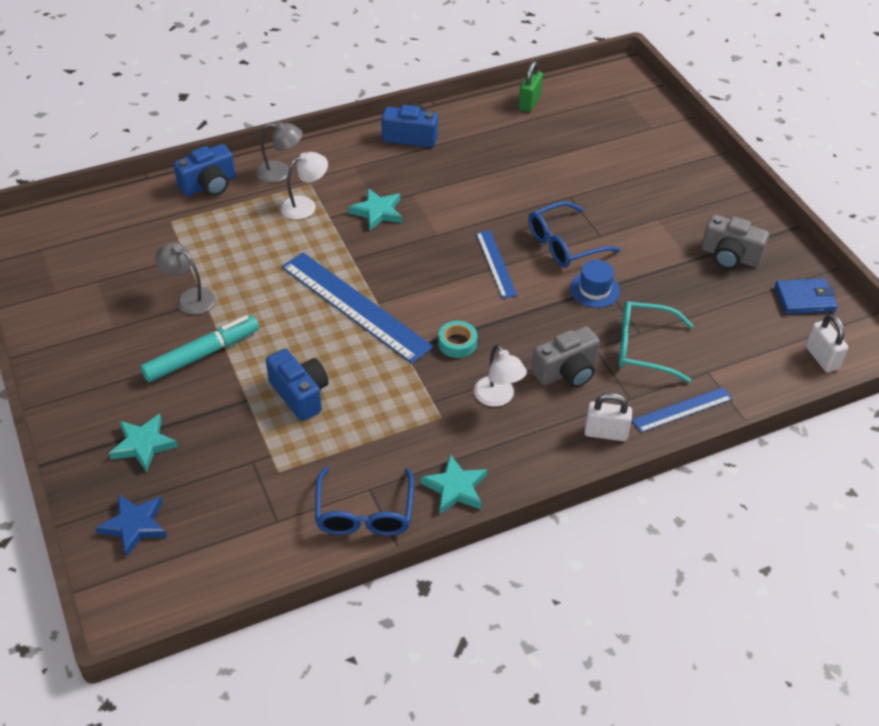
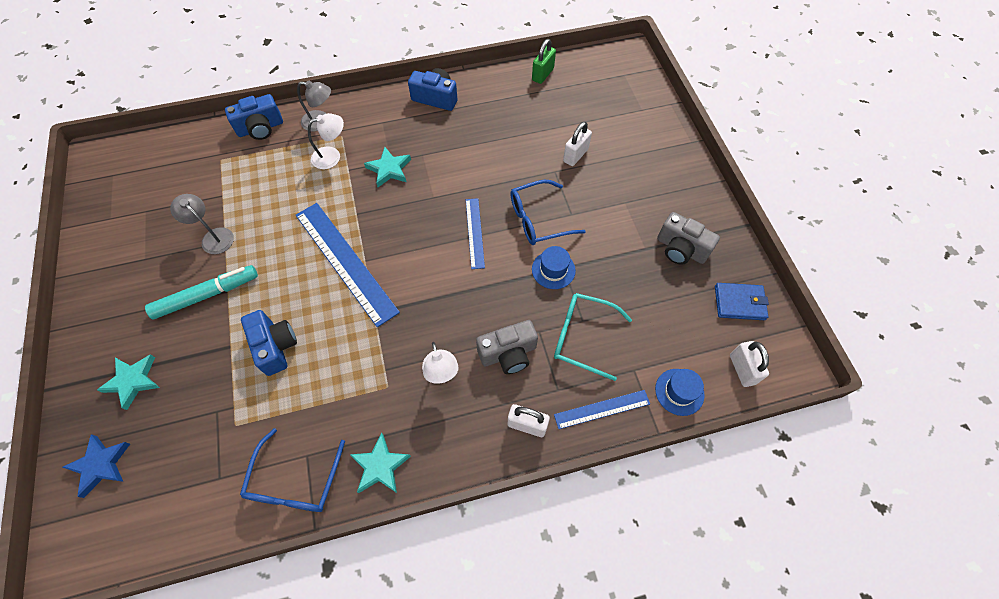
camera: 10 degrees right, 15 degrees up
(457, 343) = (421, 311): turquoise tape -> none
(589, 179) = (575, 155): none -> white padlock
(760, 385) = (679, 392): none -> blue hat

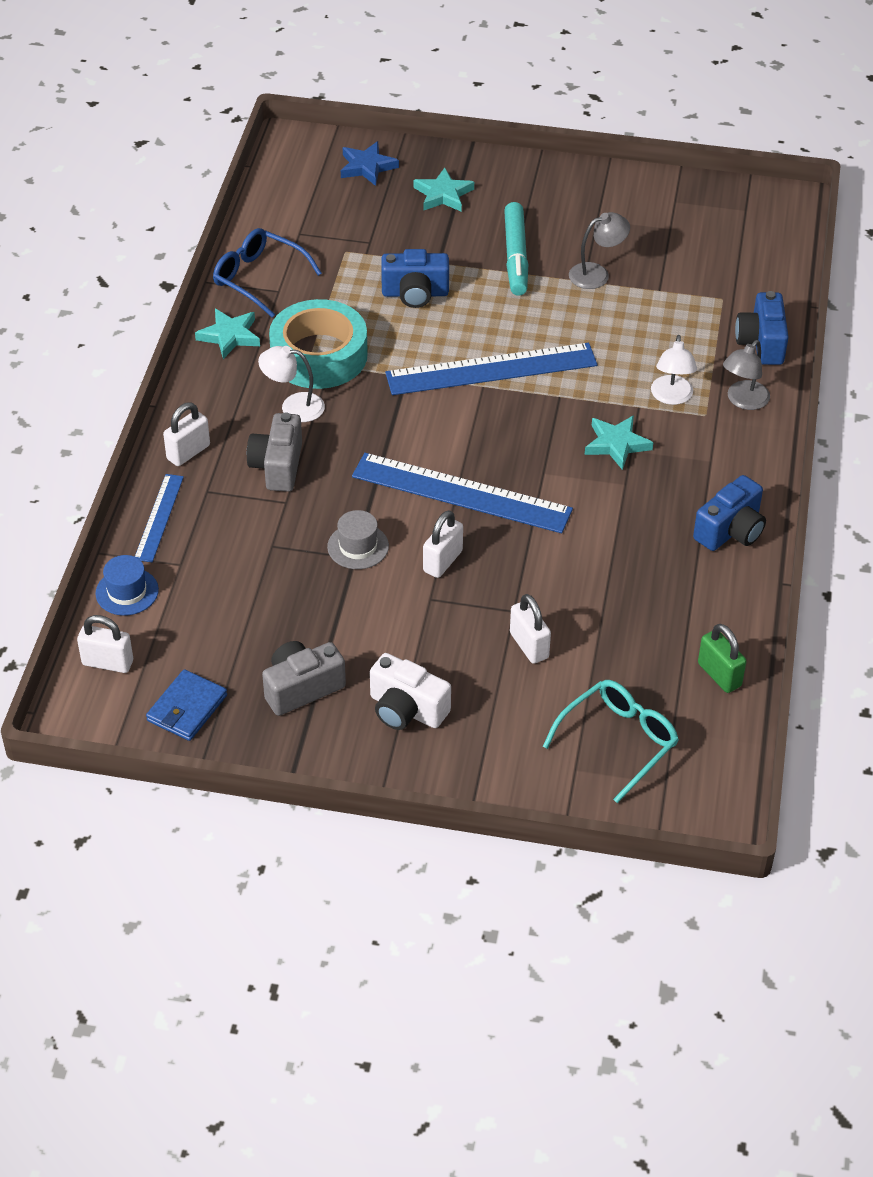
camera: 115 degrees right, 15 degrees down
(376, 383) = (319, 355): none -> turquoise tape
(475, 233) = (461, 493): blue ruler -> blue ruler, size x1.89
(538, 219) = (442, 561): blue glasses -> white padlock
(553, 270) = (358, 546): blue hat -> grey hat
(582, 337) = (252, 536): turquoise glasses -> turquoise glasses (618, 741)
(658, 192) = (406, 709): none -> white camera

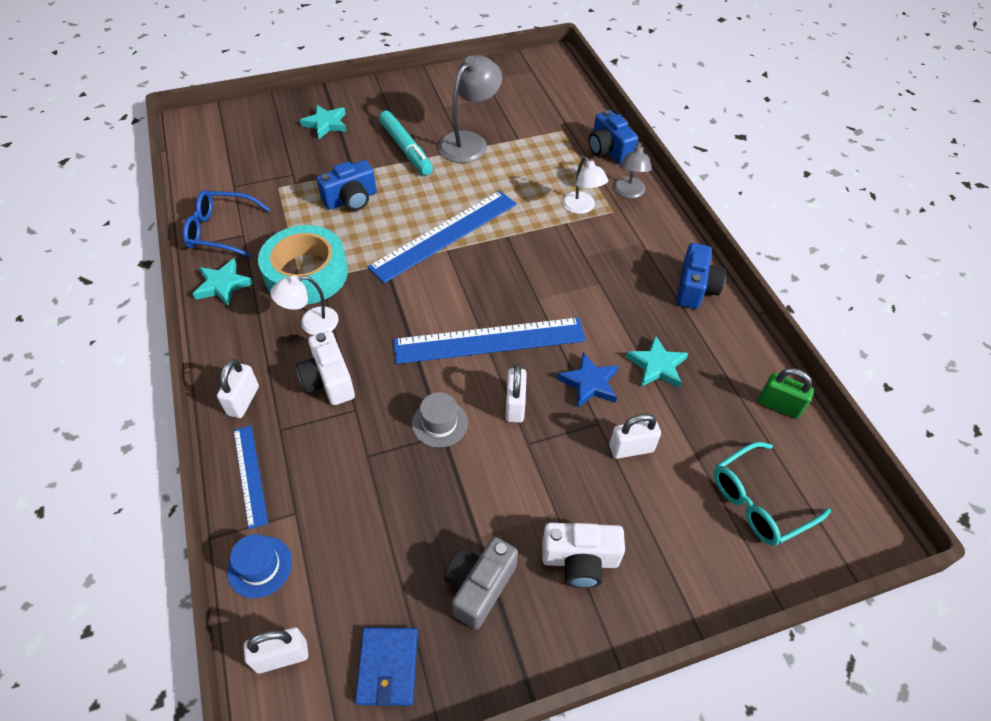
camera: 30 degrees left, 5 degrees up
(277, 466) = (328, 380): grey camera -> white camera
(367, 167) = (257, 122): blue star -> blue star (589, 383)
(529, 645) = (631, 448): white padlock -> white padlock turned 45 degrees counterclockwise
(597, 274) = (469, 142): grey lamp -> grey lamp, size x1.60
(616, 444) = (571, 256): turquoise star -> turquoise star (657, 366)
(618, 741) = (758, 502): turquoise glasses -> turquoise glasses turned 135 degrees counterclockwise

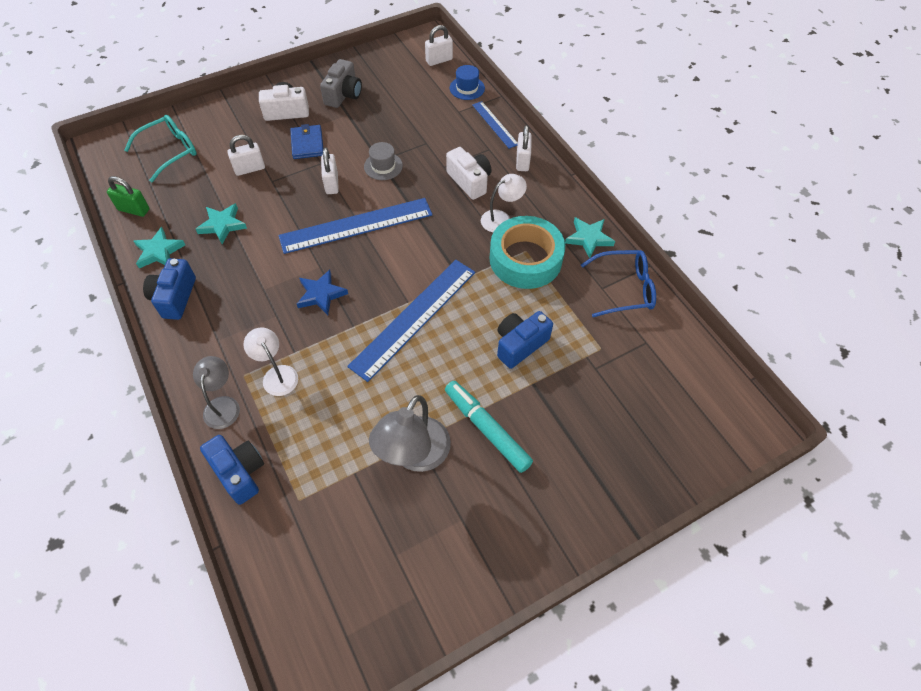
camera: 170 degrees right, 5 degrees up
(326, 124) = (598, 455): turquoise star -> turquoise star (159, 251)
(388, 667) = (385, 63): blue wallet -> blue wallet (307, 144)
(589, 383) = (276, 205): blue star -> blue star (321, 294)

